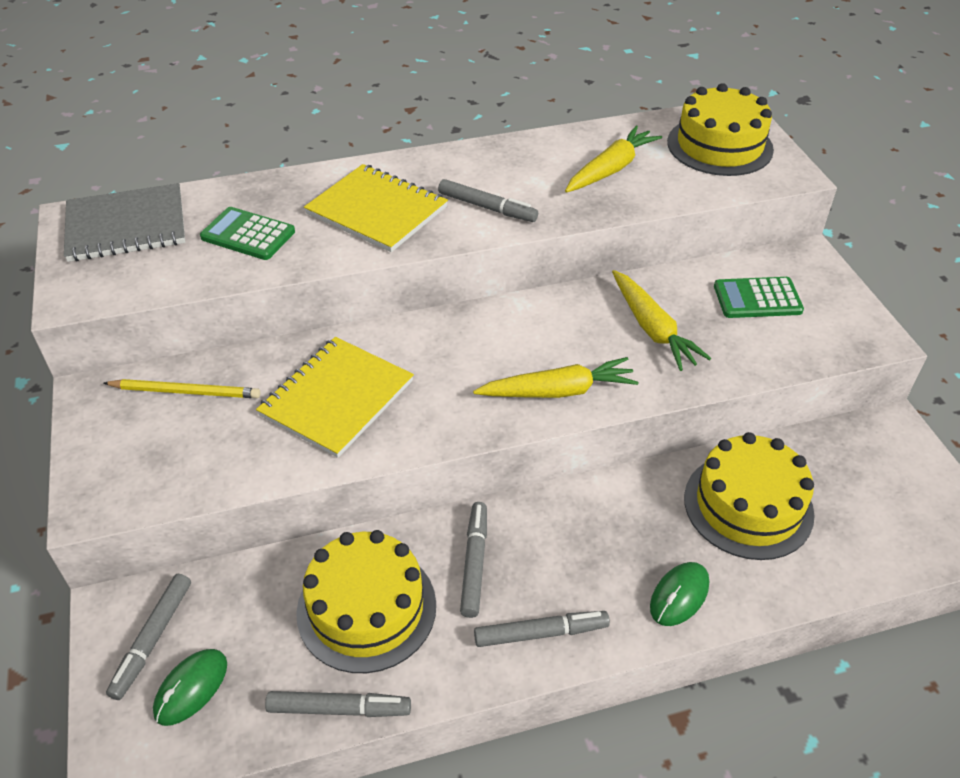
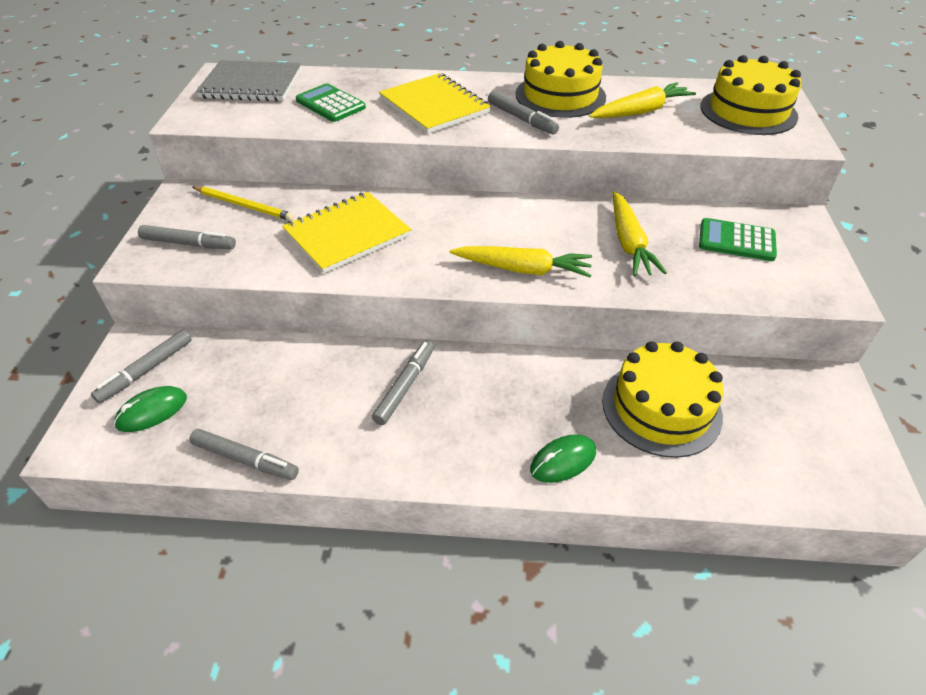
camera: 20 degrees right, 0 degrees up
(366, 608) = (305, 394): yellow cake -> yellow cake (560, 95)
(541, 633) = (430, 454): grey marker -> grey marker (189, 244)

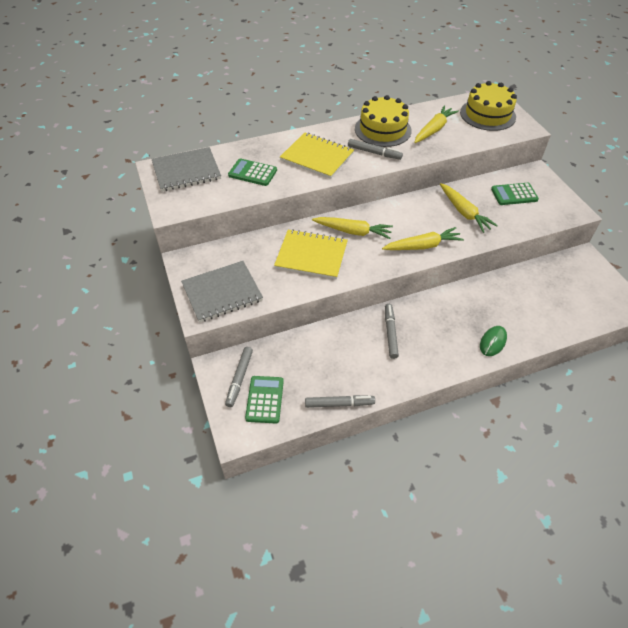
camera: 25 degrees left, 5 degrees up
(152, 411) = (265, 399): green mouse -> green calculator
(189, 244) = (222, 293): grey marker -> grey notebook
(244, 205) = (233, 256): yellow pencil -> none
(347, 234) = (311, 255): yellow notebook -> yellow notebook turned 75 degrees clockwise
(433, 221) = (353, 231): none -> yellow carrot
(661, 408) = (519, 298): yellow cake -> none

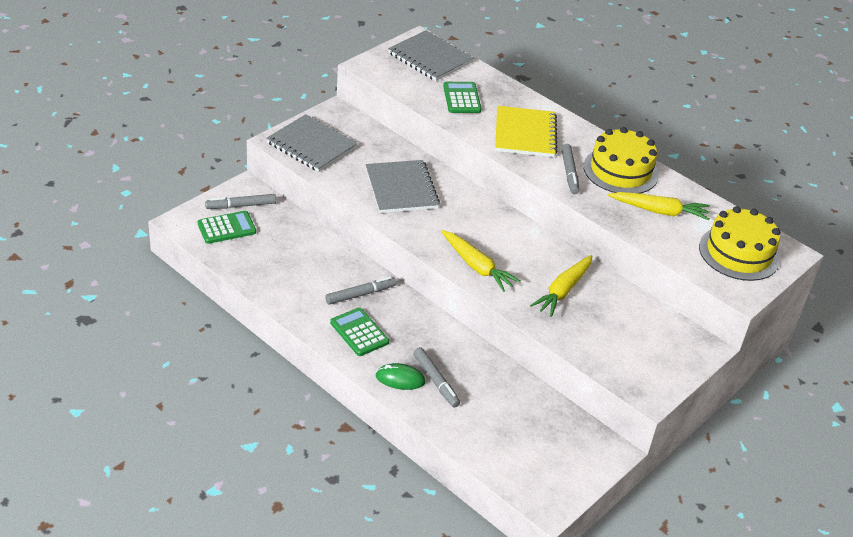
camera: 60 degrees right, 10 degrees down
(311, 255) = (401, 189): yellow notebook -> grey notebook
(339, 404) = (249, 278): grey marker -> grey marker (435, 381)
(353, 231) = (460, 209): yellow carrot -> none
(514, 194) = (635, 331): green calculator -> green calculator (359, 332)

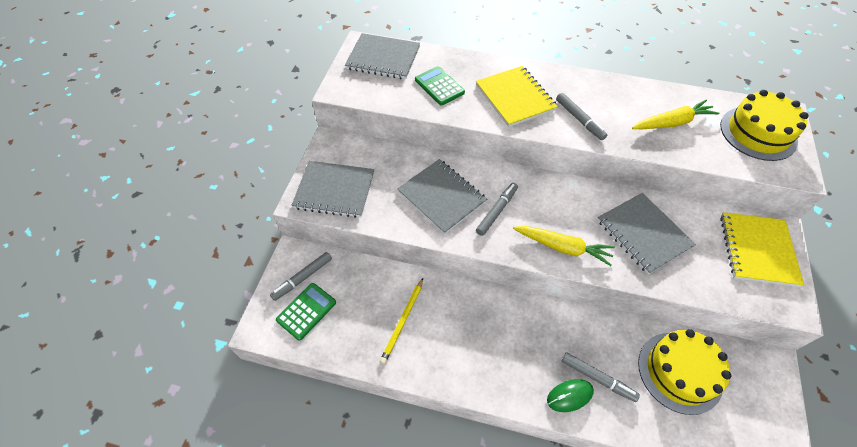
camera: 25 degrees left, 15 degrees up
(301, 270) = (402, 321): none -> yellow pencil
(359, 332) = (499, 363): green calculator -> none
(361, 294) = (470, 318): grey marker -> grey marker (497, 211)
(563, 291) = (643, 234): yellow carrot -> grey notebook
(620, 171) = (611, 97): yellow cake -> yellow cake (680, 372)
(663, 349) = (757, 250): none -> yellow notebook

